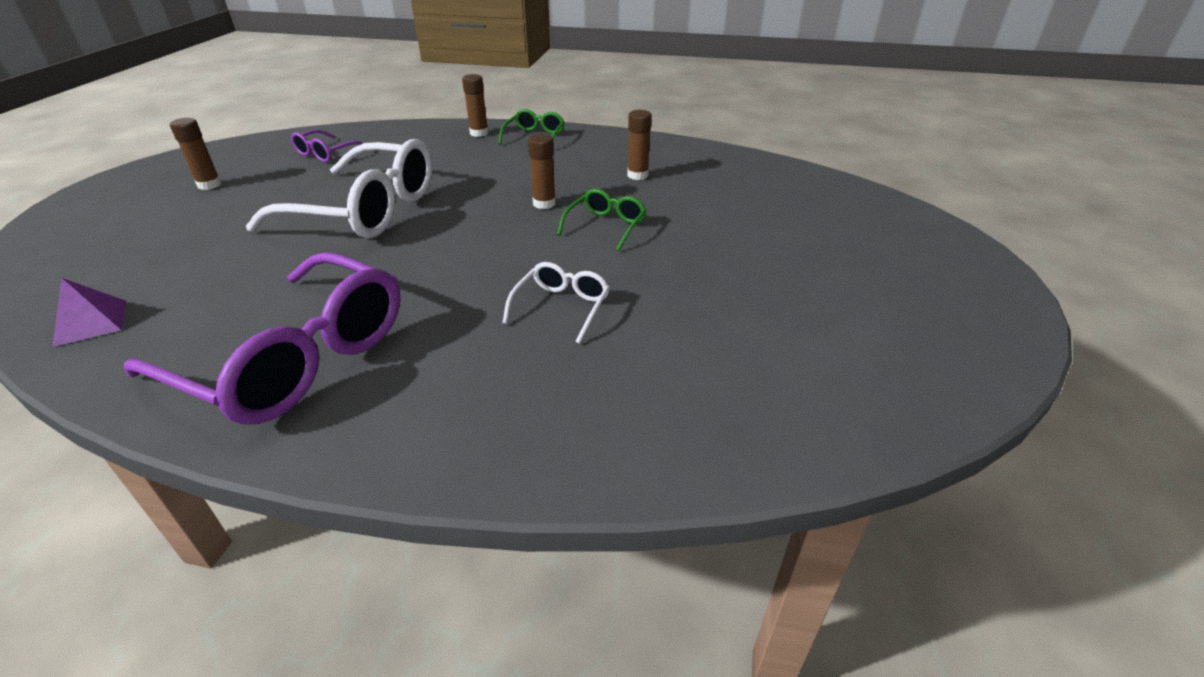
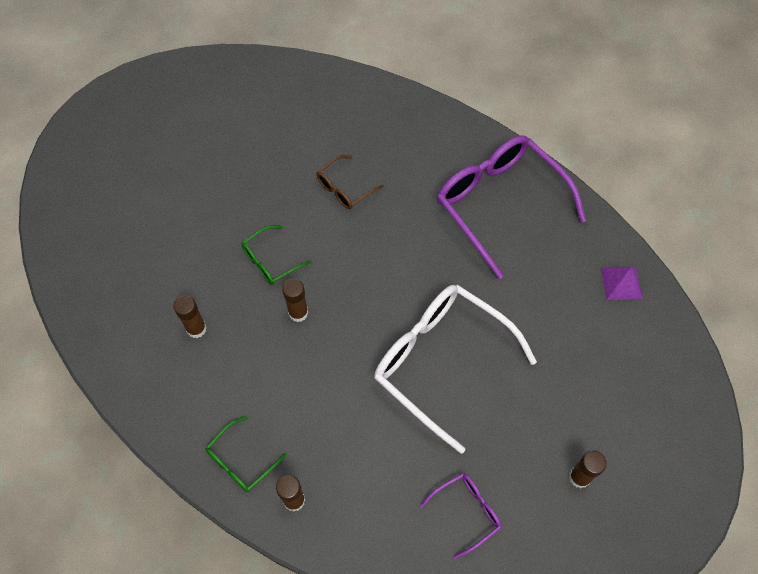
camera: 155 degrees left, 25 degrees up
(561, 307) = (344, 188): white glasses -> brown glasses

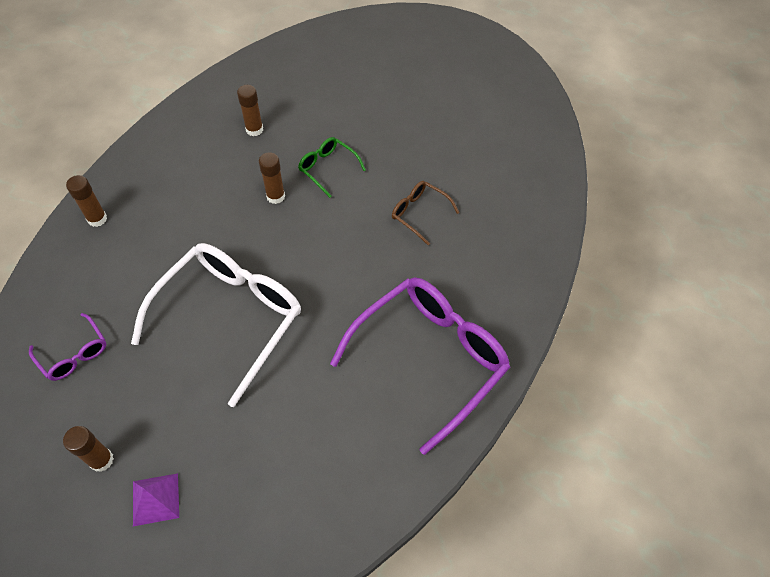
camera: 80 degrees right, 5 degrees down
(240, 461) = (134, 178): green glasses -> none
(621, 283) = (343, 502): purple pyramid -> purple pyramid (155, 499)

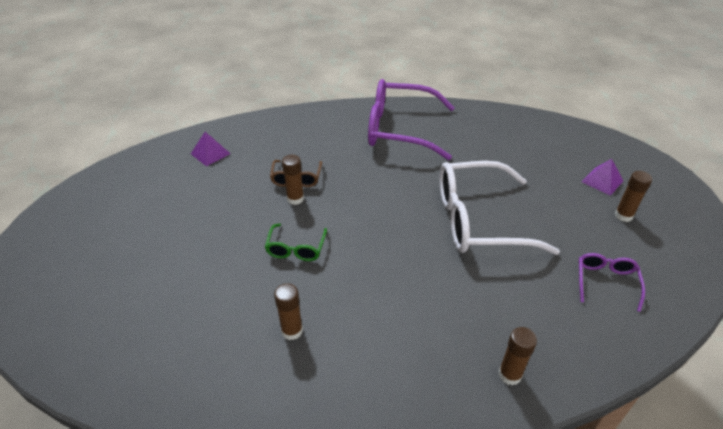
camera: 125 degrees left, 15 degrees down
(275, 196) = (356, 262): brown glue stick -> brown glue stick (295, 199)
(516, 169) = (210, 153): none -> purple pyramid

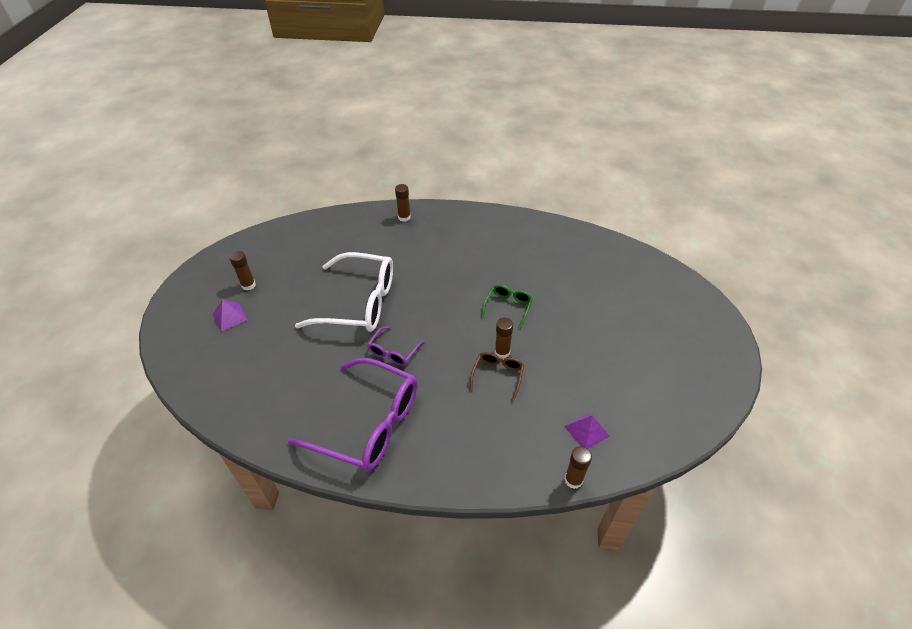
camera: 165 degrees left, 5 degrees up
(292, 331) = (518, 256): brown glue stick -> brown glue stick (573, 480)
(606, 282) = (310, 247): purple glasses -> purple glasses (393, 352)

